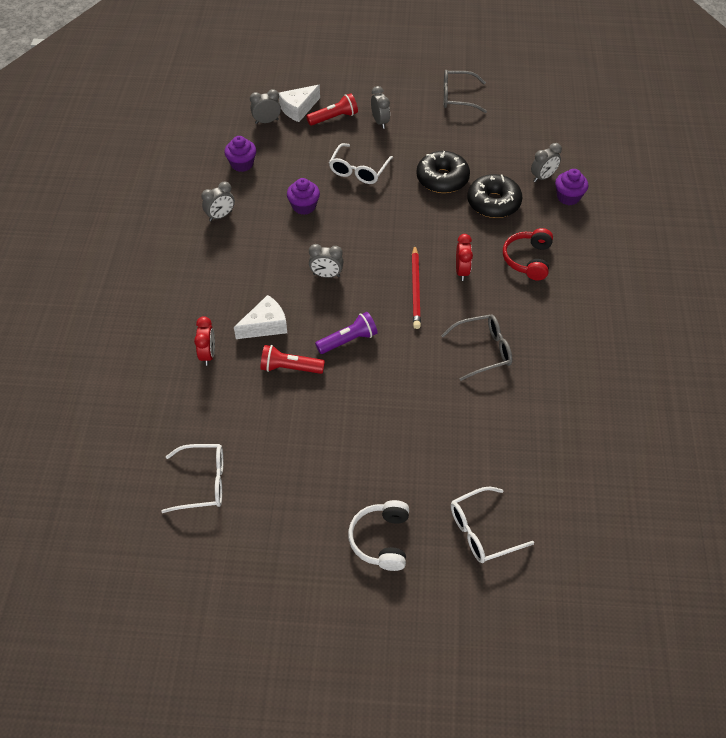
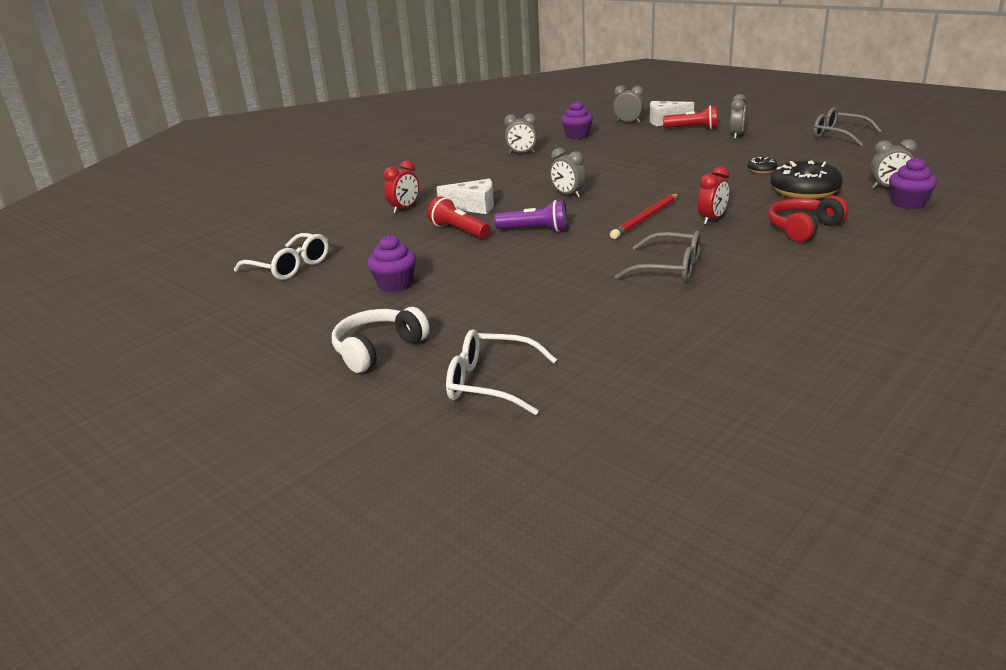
camera: 40 degrees right, 25 degrees down
(304, 206) = (600, 161): purple cupcake -> purple cupcake (395, 284)
(358, 170) = (679, 153): white glasses -> none
(442, 179) = (762, 170): black donut -> black donut, size x0.46

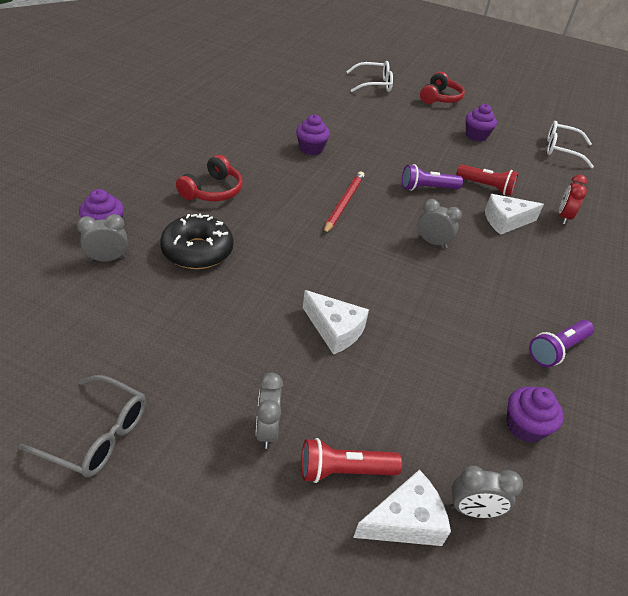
camera: 155 degrees right, 15 degrees up
(378, 349) = (440, 98): white headphones -> red headphones
(522, 153) = (557, 350): grey clock -> purple flashlight
(669, 268) = (311, 149): grey glasses -> purple cupcake
(683, 160) = (335, 330): none -> white cheese
(712, 219) = (287, 202): red clock -> none
(762, 170) = (236, 300): black donut -> none

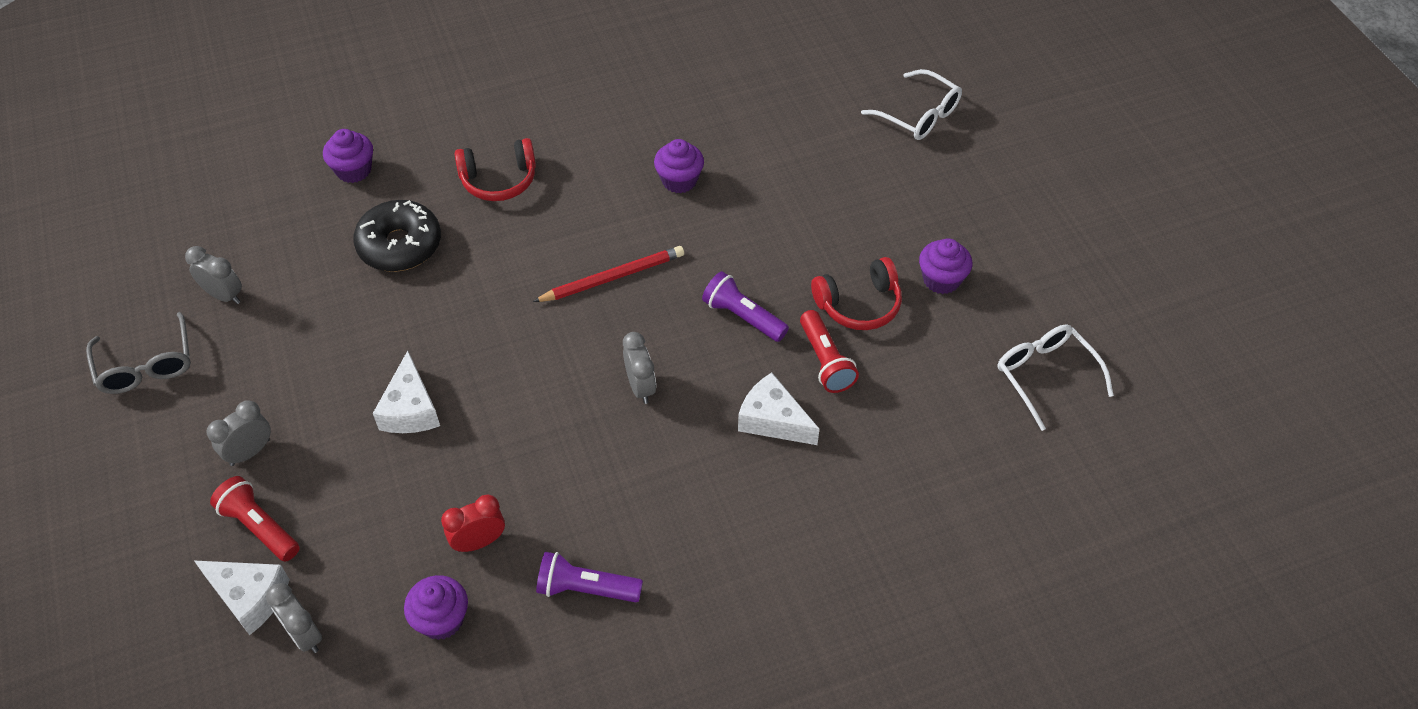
camera: 50 degrees right, 10 degrees up
(108, 259) = (320, 206): grey clock -> grey clock (224, 295)
(440, 98) = (989, 188): red headphones -> red headphones (859, 305)
(563, 217) = (863, 465): red clock -> red clock (479, 542)

